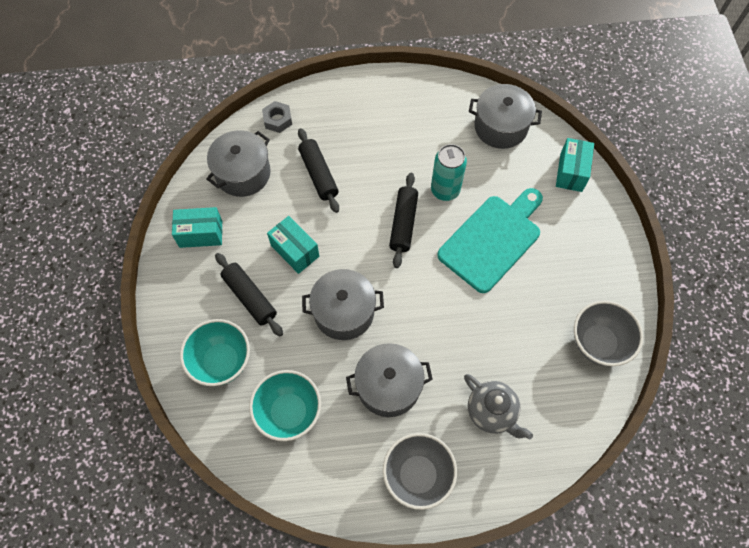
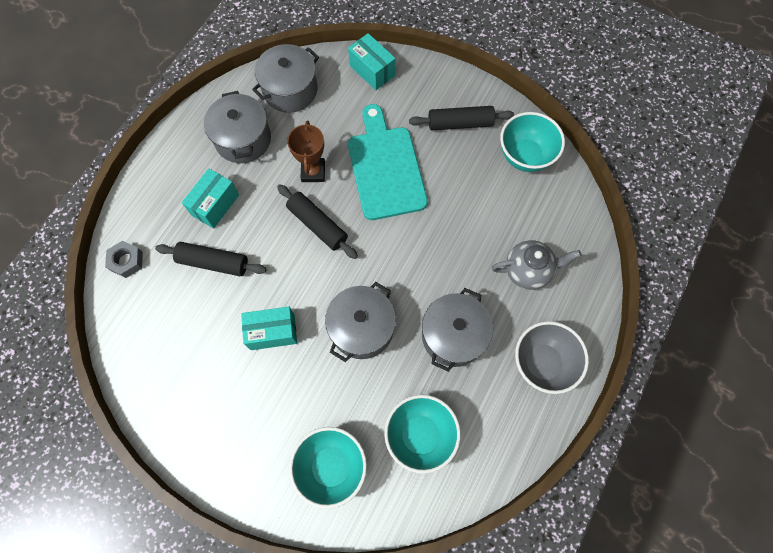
camera: 55 degrees left, 5 degrees up
(201, 234) = (188, 407): turquoise box -> turquoise box (215, 205)
(243, 173) = (156, 328): grey pot -> grey pot (243, 139)
(249, 297) = (287, 401): black rolling pin -> black rolling pin (460, 123)
(445, 190) = (313, 172): turquoise can -> brown trophy
(598, 343) = (525, 156): grey bowl -> turquoise bowl

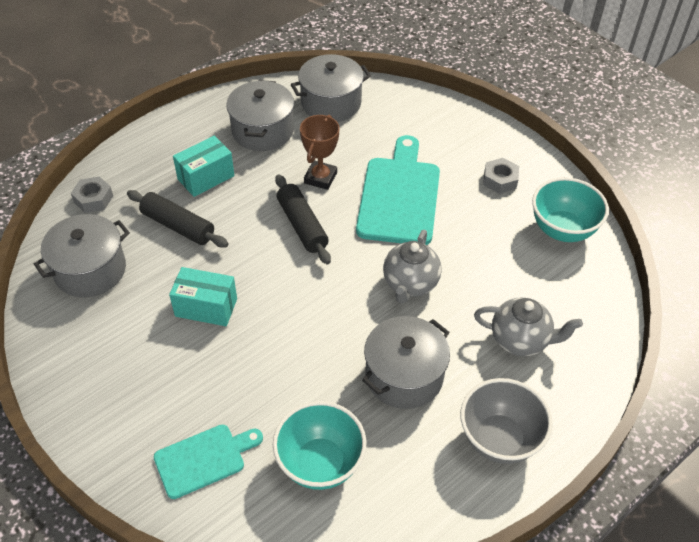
camera: 20 degrees right, 20 degrees down
(331, 466) = (204, 459): turquoise bowl -> turquoise cutting board
(362, 328) = (304, 335): grey pot -> grey pot (90, 270)
(372, 71) = (424, 109): turquoise box -> none
(426, 250) = (410, 284): none -> grey teapot
(460, 123) = (500, 180): black rolling pin -> grey nut

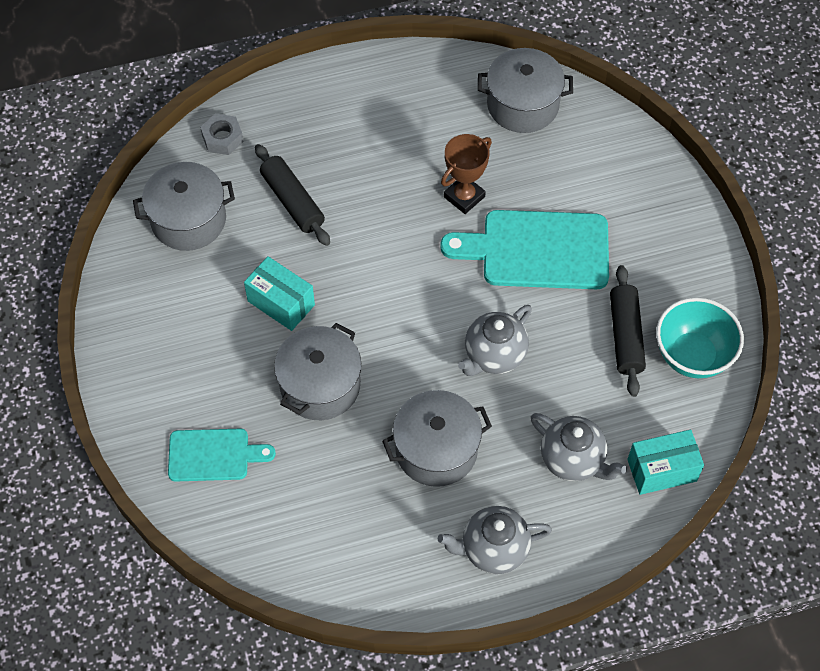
camera: 25 degrees right, 10 degrees up
(206, 177) = (345, 153): turquoise box -> turquoise box (662, 470)
(262, 130) = (430, 115): grey pot -> grey pot (320, 385)
(302, 225) = (417, 247): black rolling pin -> black rolling pin (625, 336)
(320, 463) = (315, 502): turquoise bowl -> none
(399, 196) = (537, 250): turquoise cutting board -> turquoise cutting board turned 120 degrees counterclockwise
(499, 439) = (493, 549): grey bowl -> grey teapot
(500, 180) = (659, 270): grey nut -> none

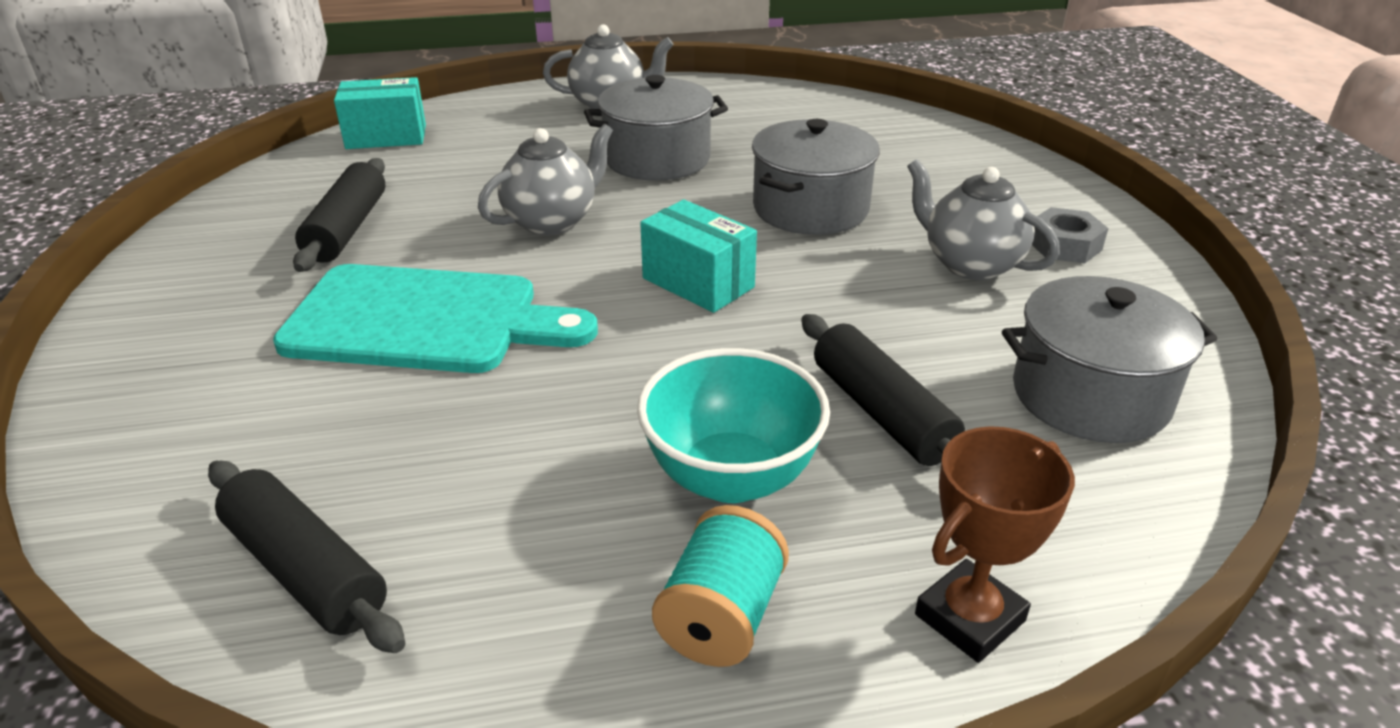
camera: 175 degrees left, 25 degrees down
(213, 455) = (946, 166): turquoise cutting board -> none
(222, 138) = (1076, 541): grey nut -> grey nut (1064, 245)
(281, 303) = (881, 283): turquoise box -> turquoise box (698, 283)
(362, 98) = (721, 617): none -> turquoise spool
(464, 197) = (526, 400): brown trophy -> brown trophy (969, 618)
(522, 105) = (306, 570): grey pot -> black rolling pin
(573, 460) = (489, 146): grey teapot -> grey teapot (970, 264)
(692, 356) = (267, 209): turquoise bowl -> turquoise bowl (731, 477)

